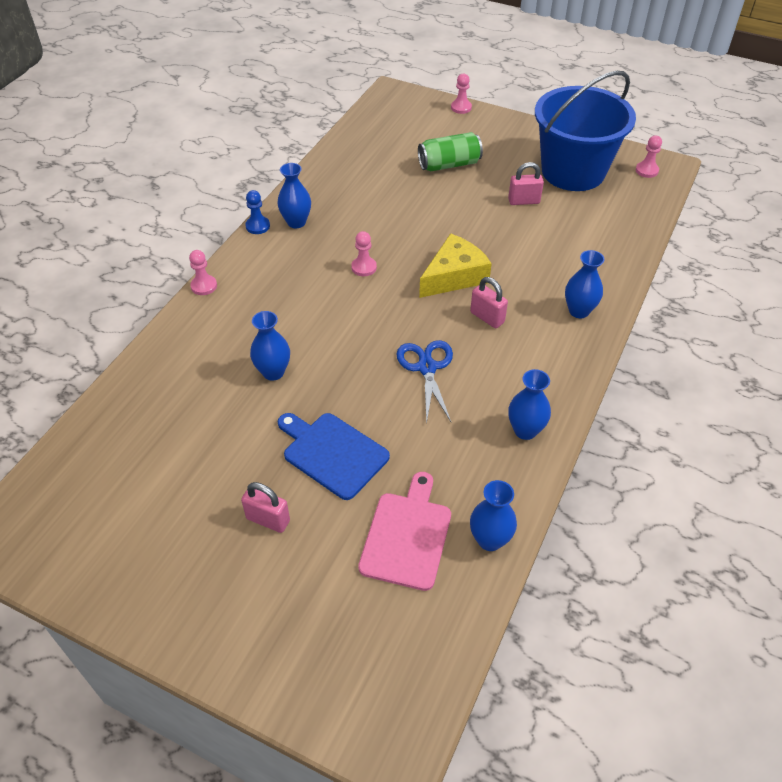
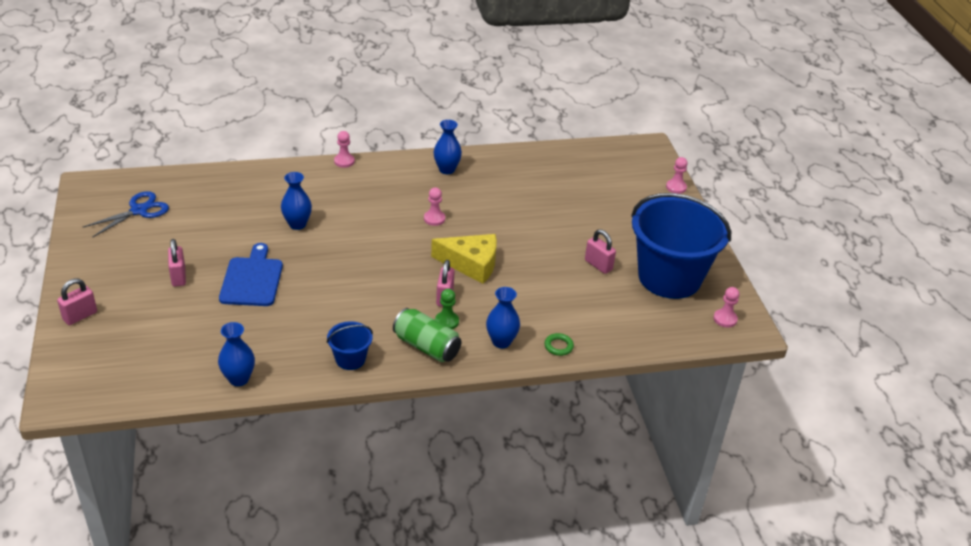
camera: 50 degrees right, 10 degrees down
(255, 657) = (80, 316): none -> pink padlock
(258, 226) = (424, 155): blue pawn -> none
(407, 536) = (212, 340): pink cutting board -> none
(426, 367) = (366, 288): blue scissors -> blue scissors (139, 210)
(449, 164) = (596, 210): green can -> green can (426, 346)
(523, 333) = (446, 321): none -> green pawn
(525, 430) = (350, 359): blue vase -> blue bucket
(611, 278) = (558, 346): none -> green ring

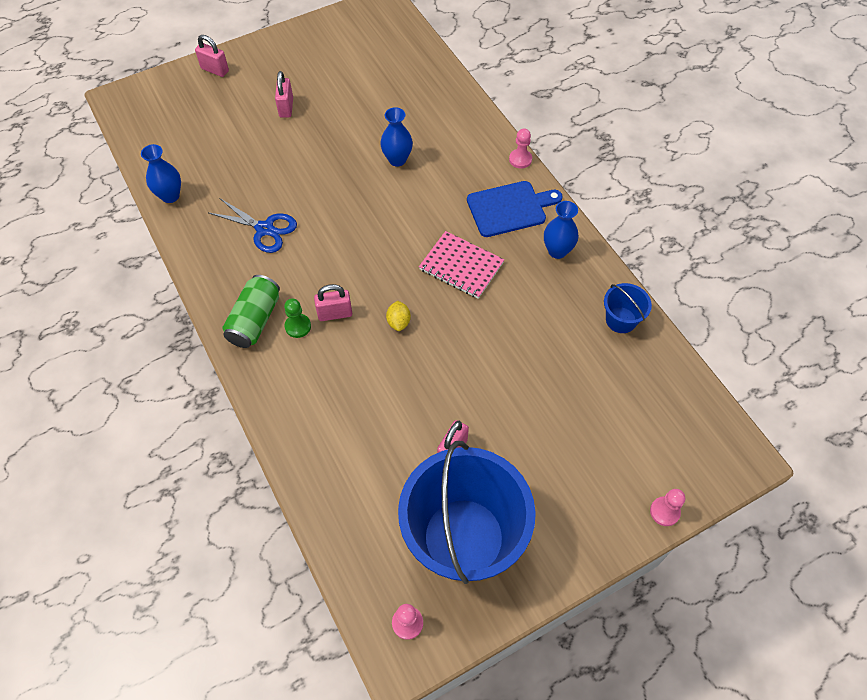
camera: 75 degrees right, 20 degrees up
(139, 210) = (364, 47): blue scissors -> blue scissors (265, 229)
(178, 277) = (286, 107): pink padlock -> pink padlock turned 60 degrees counterclockwise
(252, 279) = (302, 157): blue cutting board -> blue cutting board (510, 208)
(350, 359) = (218, 265): blue bucket -> blue bucket (621, 320)
(434, 219) = (461, 266): pink pawn -> pink notebook
(471, 264) = (398, 322): yellow cheese -> yellow lemon
(501, 341) = (283, 384): blue vase -> none
(558, 346) = (294, 441): green ring -> none

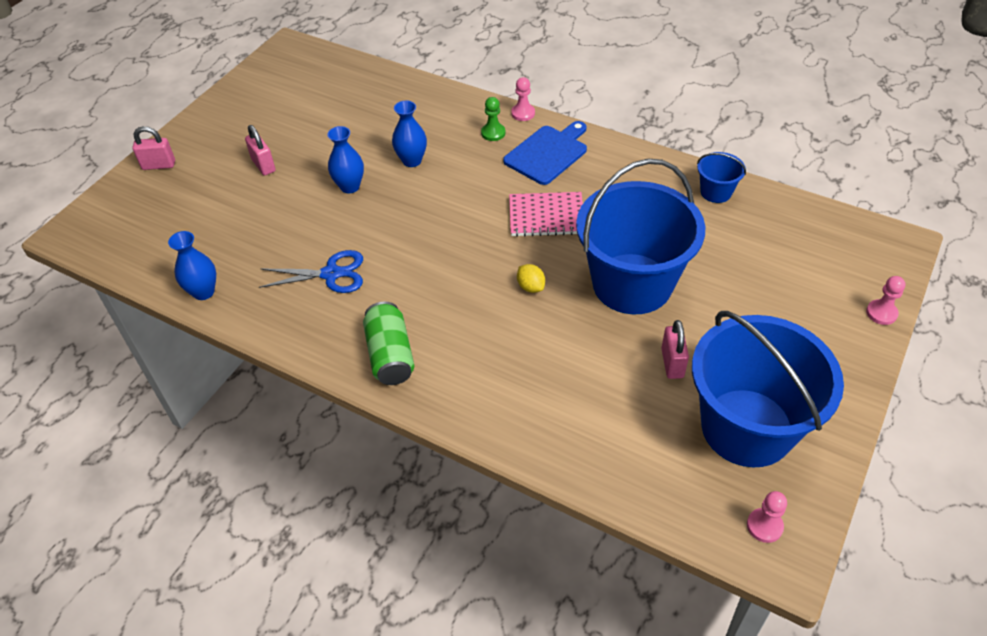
camera: 30 degrees left, 10 degrees down
(298, 326) = (438, 338): green pawn -> green pawn (493, 133)
(335, 314) = (465, 310): pink padlock -> none
(479, 364) = (632, 284): none -> blue bucket
(557, 251) = (617, 166): blue vase -> blue vase (350, 186)

